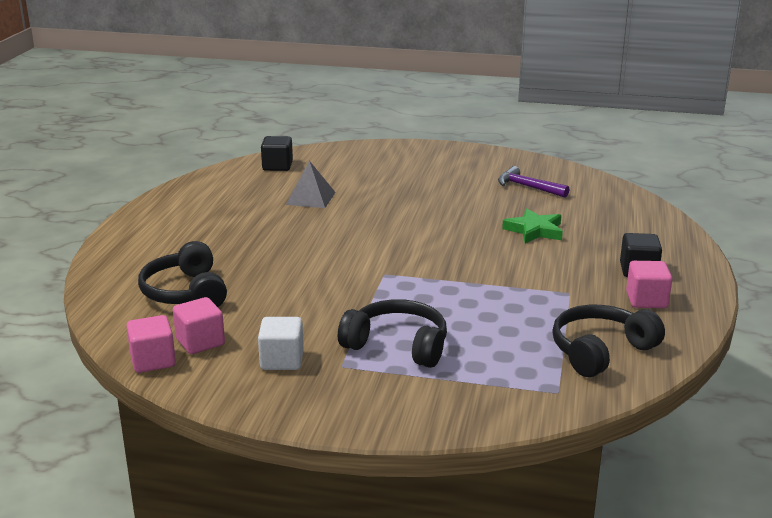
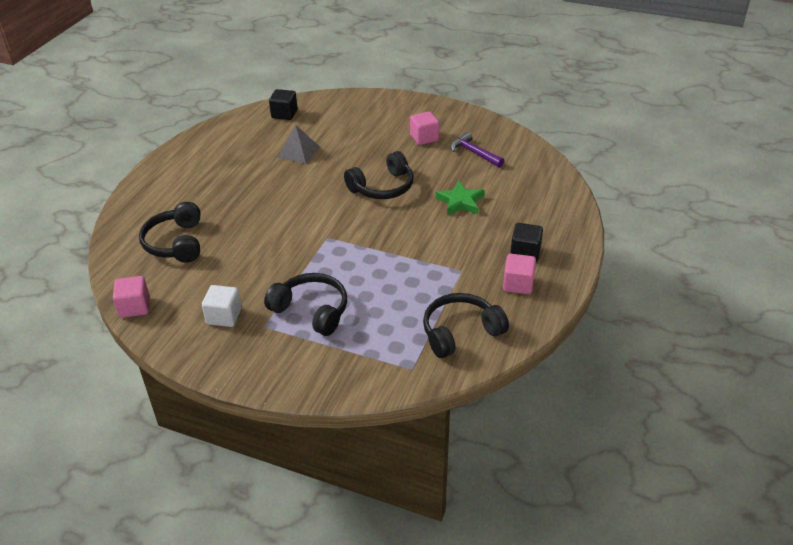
camera: 10 degrees right, 15 degrees up
(200, 342) = (172, 293): pink cube -> pink cube (424, 138)
(432, 223) = (382, 187): none -> black headphones

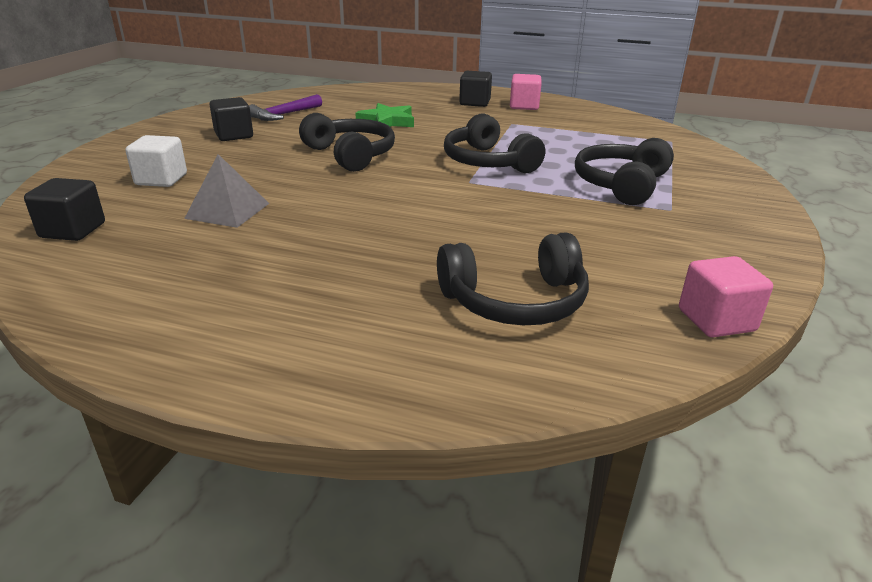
camera: 95 degrees left, 10 degrees down
(224, 316) = (674, 237): white cube -> white cube (161, 179)
(424, 138) = (234, 135): pink cube -> black cube
(460, 332) = (606, 124): black headphones -> black headphones (488, 162)

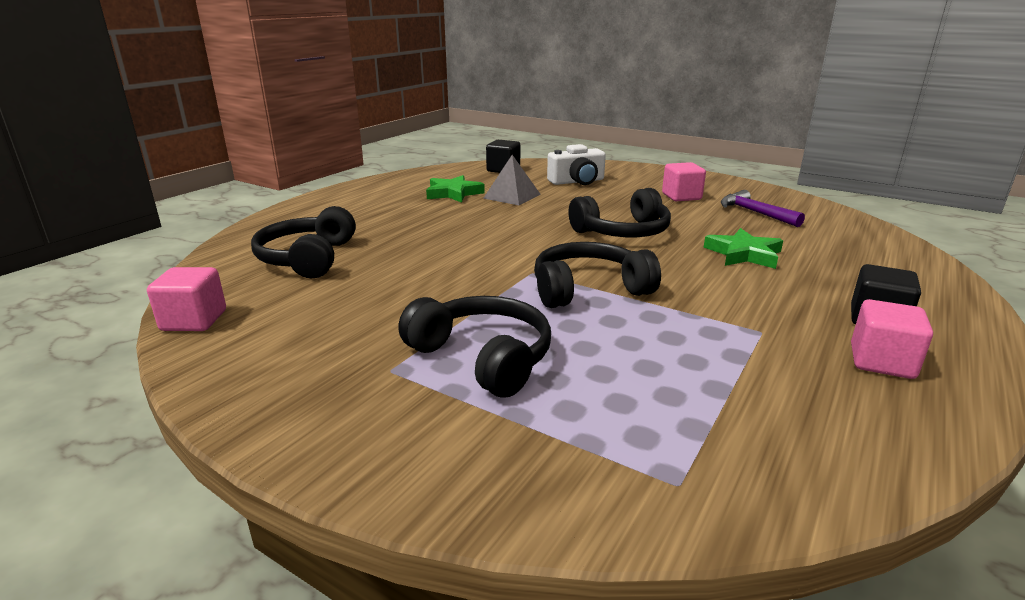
camera: 105 degrees right, 5 degrees down
(161, 179) = (577, 181): white cube -> white camera
(210, 251) = (453, 193): none -> green star
(234, 135) = (681, 197): black cube -> pink cube

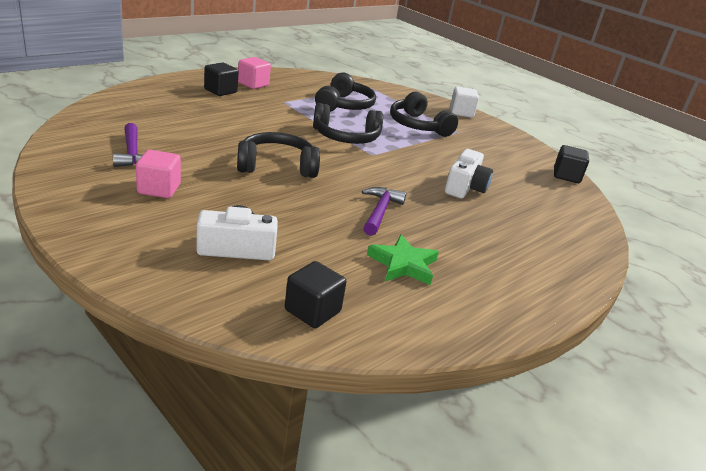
camera: 170 degrees left, 5 degrees up
(194, 320) = (566, 176): pink cube -> black cube
(308, 258) = (527, 205): black headphones -> black headphones (344, 105)
(373, 459) = (461, 112): none -> white cube
(392, 260) = (465, 187): none -> white camera
(487, 218) = (380, 212): none -> purple hammer
(512, 196) = (338, 240): grey pyramid -> none
(744, 254) = (218, 129): green star -> none

